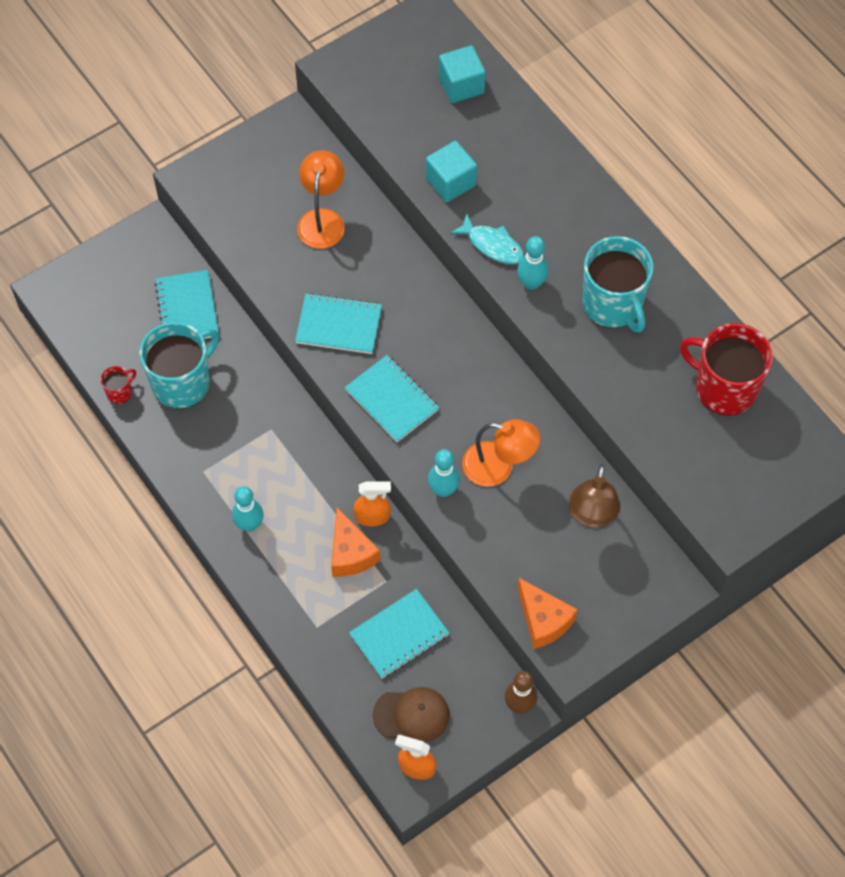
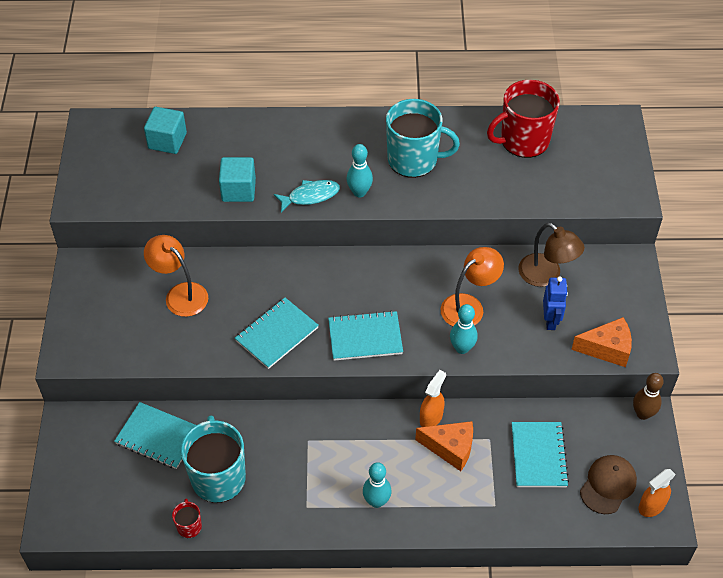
camera: 55 degrees left, 10 degrees down
(538, 550) = (550, 321): none -> blue robot

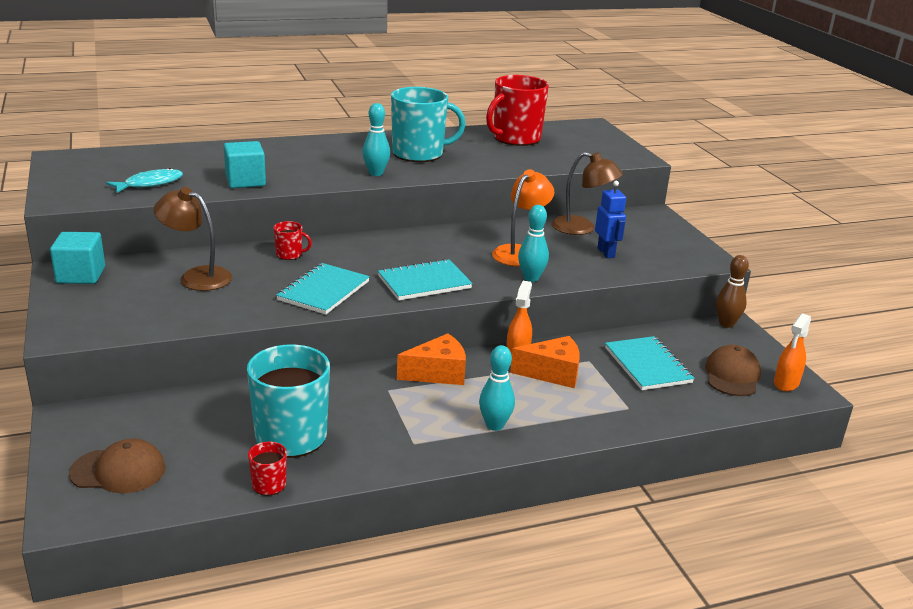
camera: 20 degrees left, 25 degrees down
(91, 487) = (118, 471): none -> brown cap
(158, 436) = (198, 413): turquoise notebook -> none
(167, 141) = (152, 160): turquoise cube -> turquoise cube (81, 275)
(180, 294) = (197, 276): orange lamp -> brown lamp
(264, 274) = (289, 254): none -> red mug
(310, 196) = (325, 179): turquoise fish -> turquoise fish (150, 184)
(607, 349) = (673, 263): orange cheese -> orange cheese (438, 373)

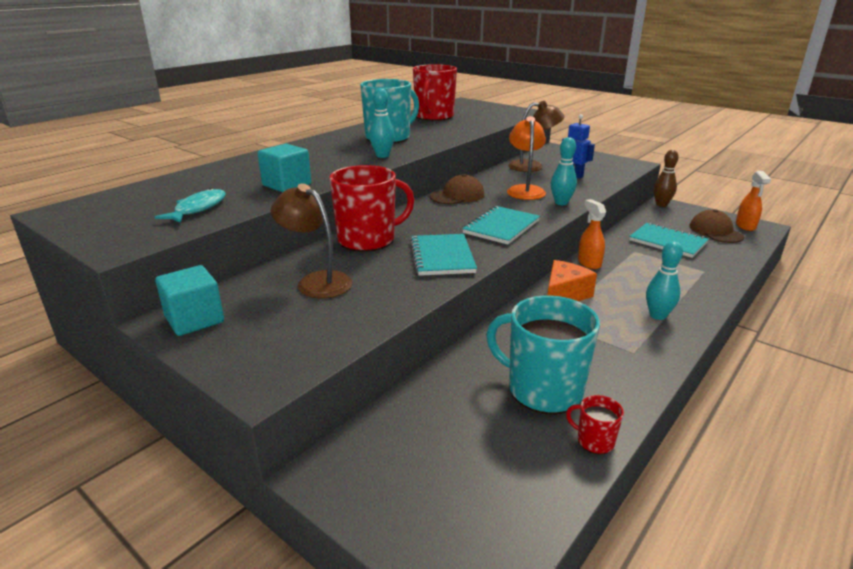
camera: 30 degrees left, 0 degrees up
(118, 471) = (452, 503): brown cap -> brown cap (457, 196)
(197, 276) = (316, 281): brown lamp -> brown lamp turned 45 degrees clockwise
(289, 254) = (368, 240): red mug -> red mug, size x2.26
(552, 373) = (629, 267): orange cheese -> none

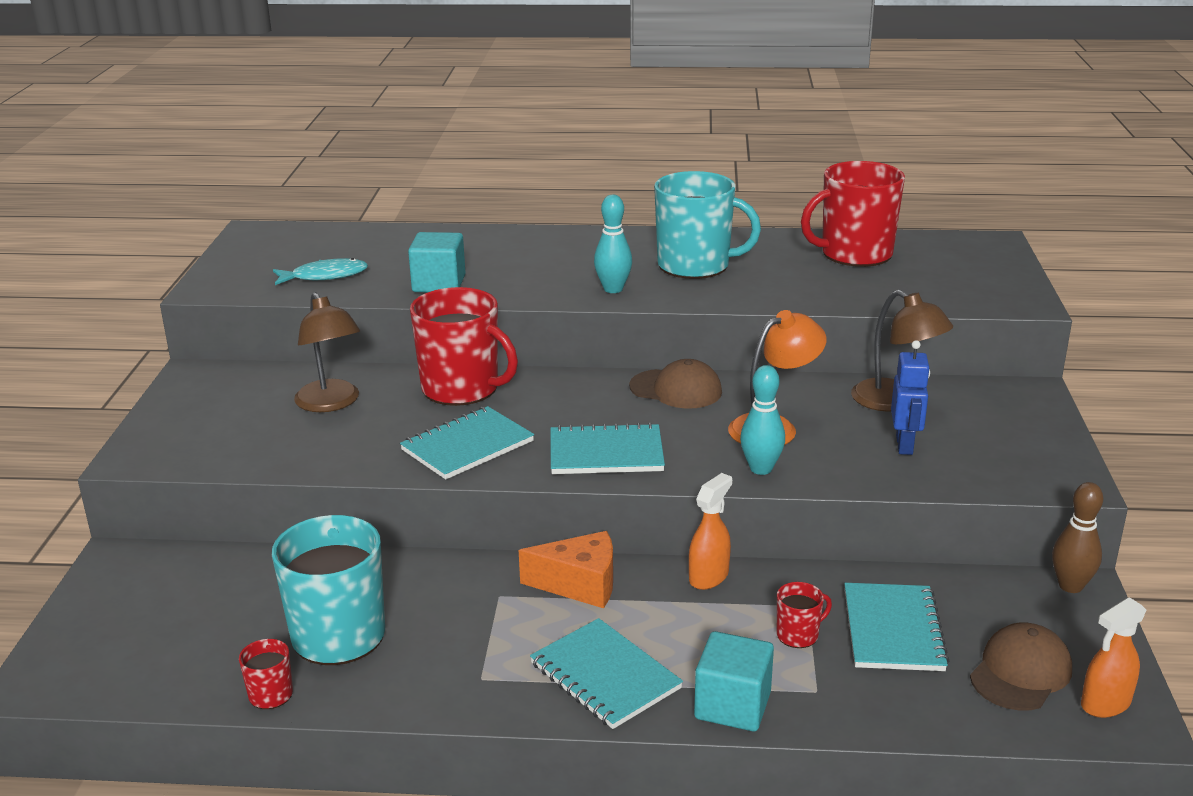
camera: 55 degrees right, 0 degrees up
(194, 319) = (207, 383): turquoise cube -> turquoise cube (732, 705)
(316, 281) = (331, 403): brown lamp -> brown lamp turned 150 degrees clockwise
(656, 260) = (798, 635): none -> red mug
(657, 315) = (605, 676): turquoise bowling pin -> turquoise notebook

